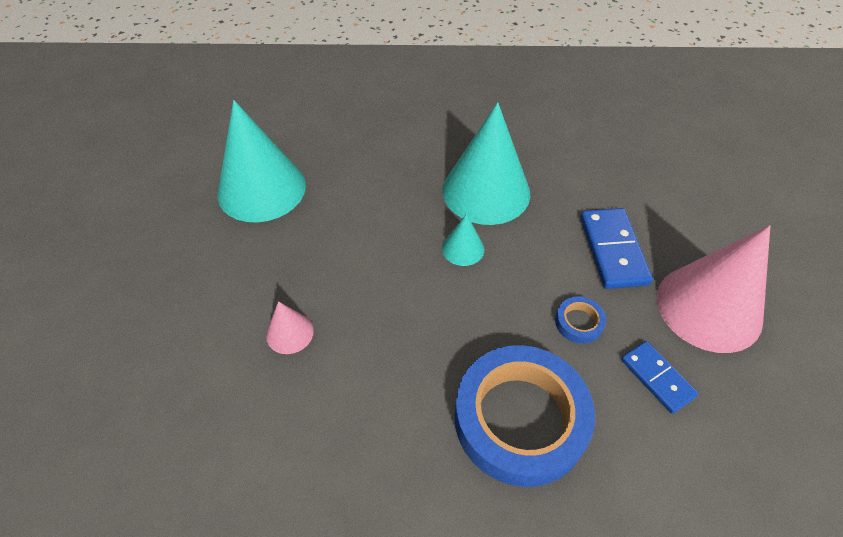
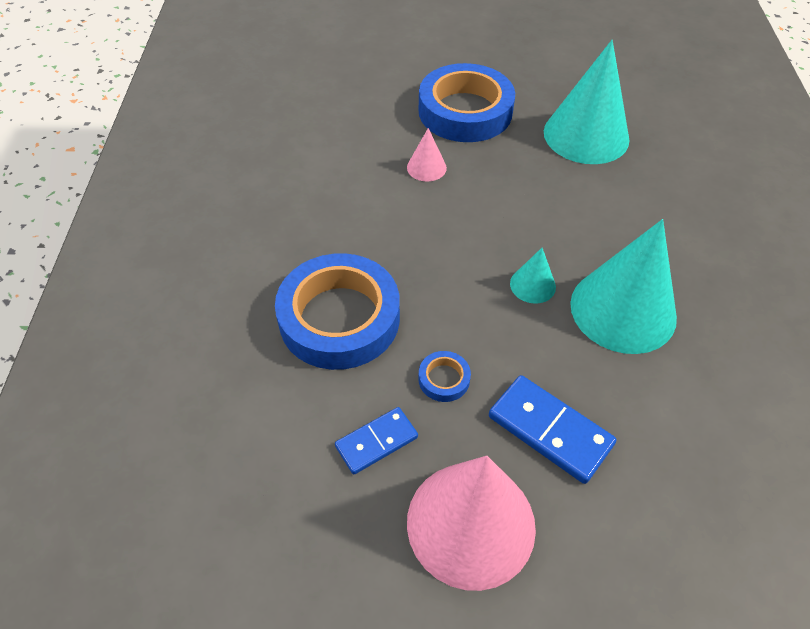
camera: 90 degrees right, 0 degrees up
(195, 291) = (465, 111): none -> blue tape
(613, 250) = (549, 431): blue domino -> blue domino turned 45 degrees clockwise

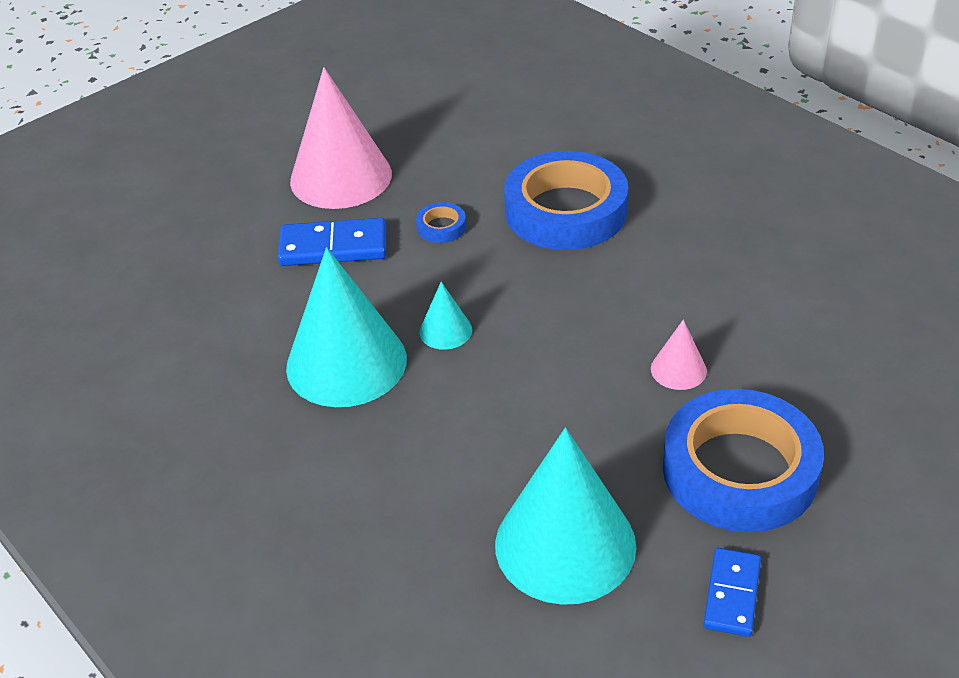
camera: 140 degrees right, 10 degrees down
(376, 442) = (444, 173): blue domino -> blue domino (732, 594)

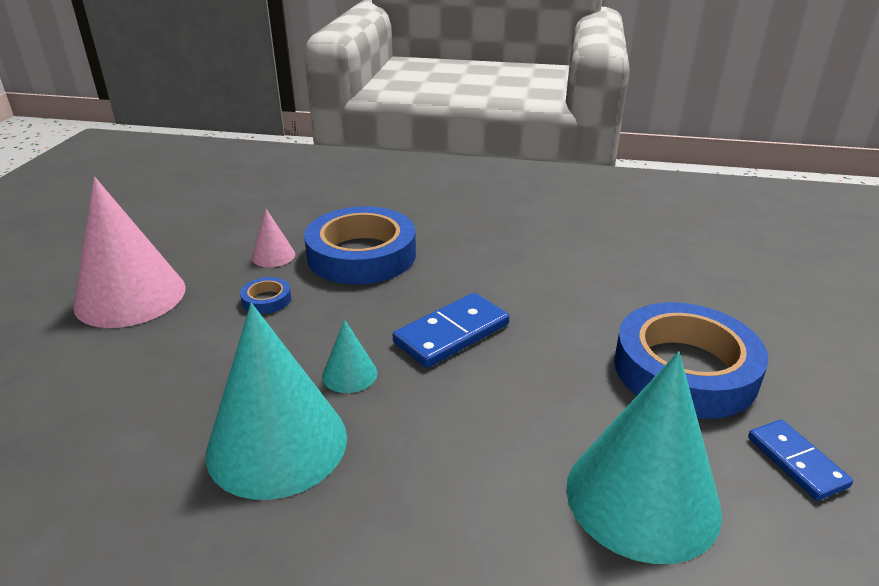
camera: 40 degrees left, 10 degrees down
(333, 246) = (171, 351): blue domino -> blue domino (451, 333)
(678, 369) = (562, 323): pink cone -> pink cone (273, 256)

